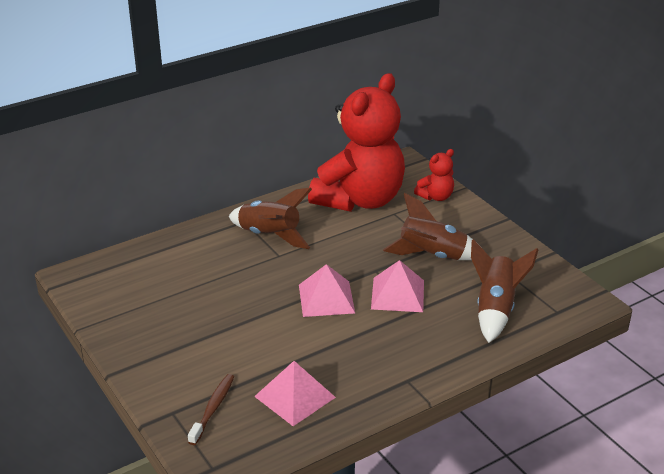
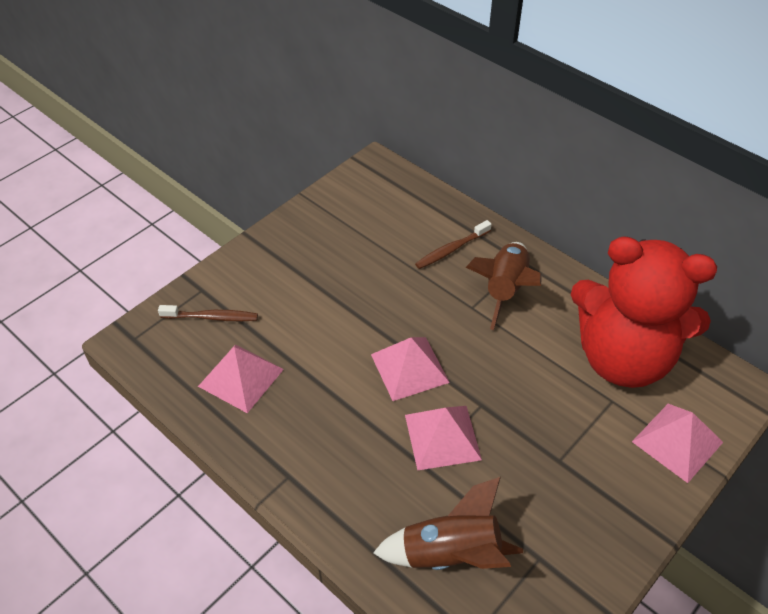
camera: 75 degrees right, 15 degrees up
(210, 253) = (451, 249): none -> brown toothbrush
(432, 256) = (537, 460): brown rocket -> none
(436, 197) = (677, 441): red teddy bear -> pink pyramid

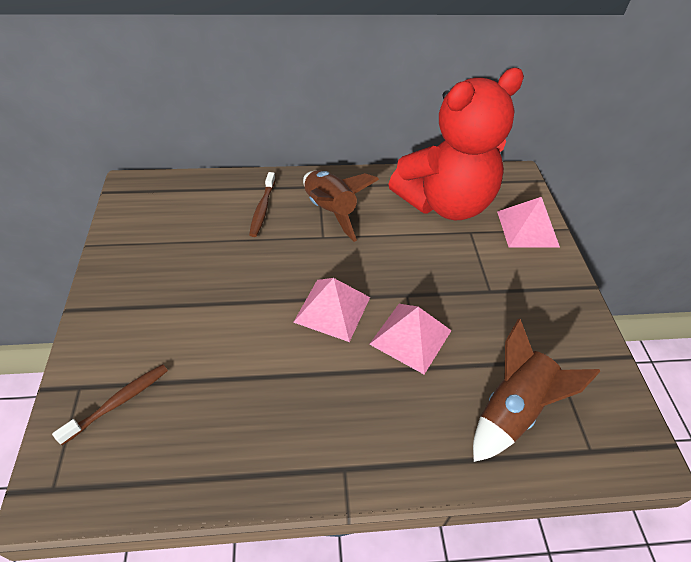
camera: 50 degrees left, 0 degrees up
(241, 377) = (208, 428): pink pyramid -> none

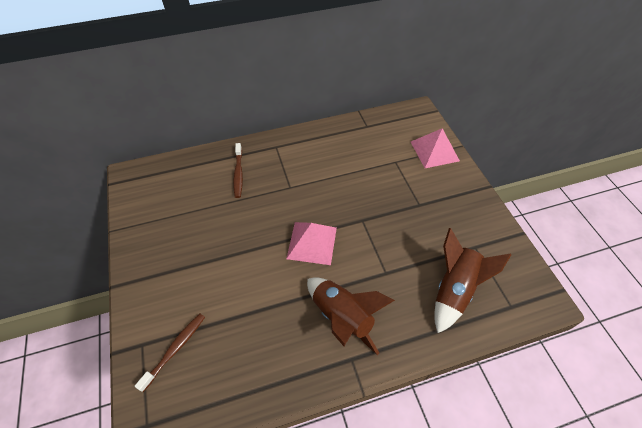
camera: 10 degrees left, 5 degrees up
(330, 211) = (290, 165): brown rocket -> brown rocket (342, 317)
(410, 337) = (372, 251): pink pyramid -> none
(445, 203) = (372, 142): red teddy bear -> none

